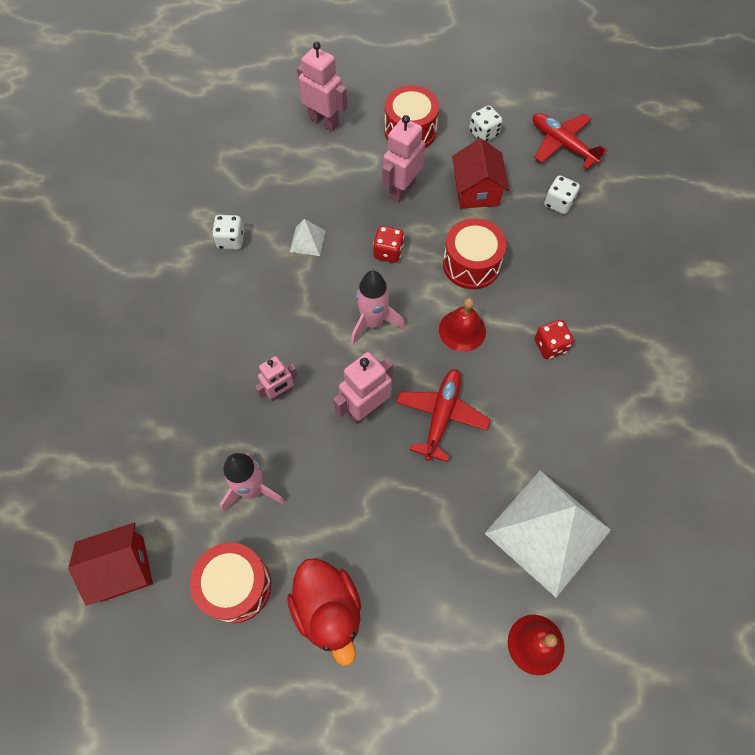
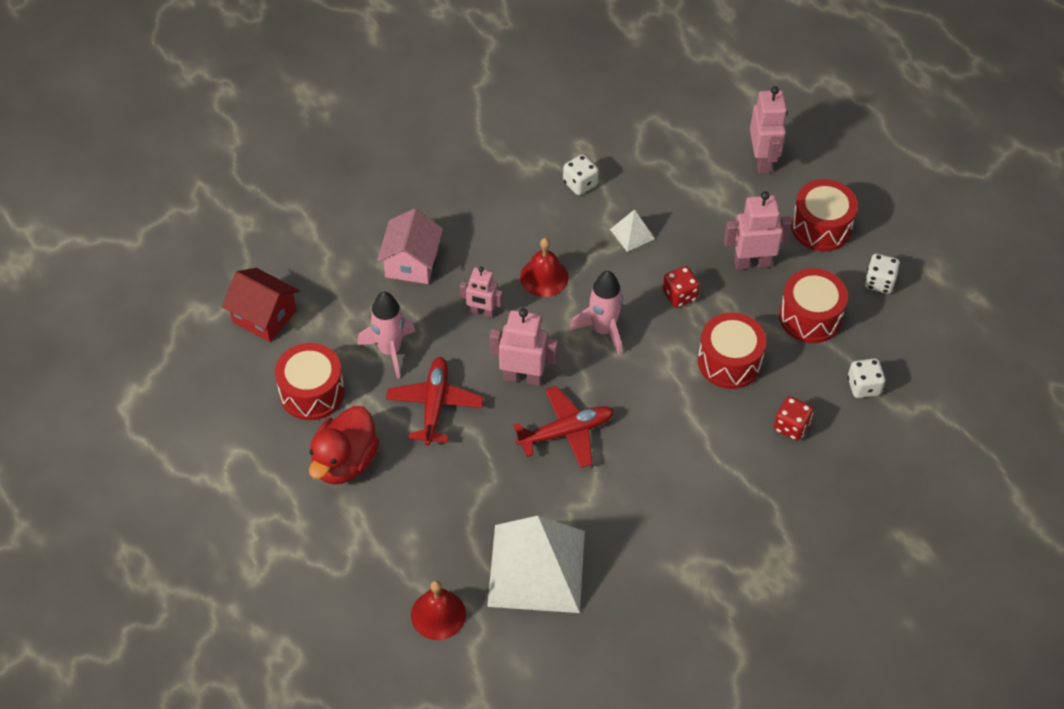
camera: 50 degrees right, 10 degrees down
(185, 409) = (411, 263): none -> pink house
(462, 330) = (658, 396): red bell -> red bell (544, 277)
(476, 191) = (810, 317): red house -> red drum
(550, 346) = (707, 469): red dice -> red dice (791, 426)
(562, 144) = (934, 349): red plane -> red plane (435, 404)

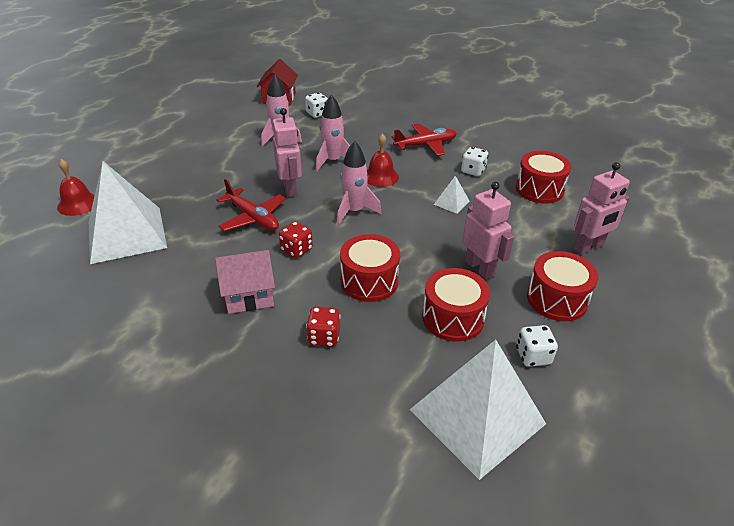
camera: 65 degrees right, 15 degrees down
(312, 392) = (234, 123): red drum -> red drum (539, 189)
(345, 462) = (188, 144): red duck -> none
(411, 263) = (352, 129): pink house -> pink house (249, 295)
(435, 404) = (248, 162): red plane -> red plane (426, 145)
(482, 312) = (333, 161): pink robot -> pink rocket
(679, 295) = (414, 238): red dice -> red dice (296, 250)
(863, 386) = (401, 377): white dice -> white dice (317, 114)
(924, 352) = (477, 416): none -> white pyramid

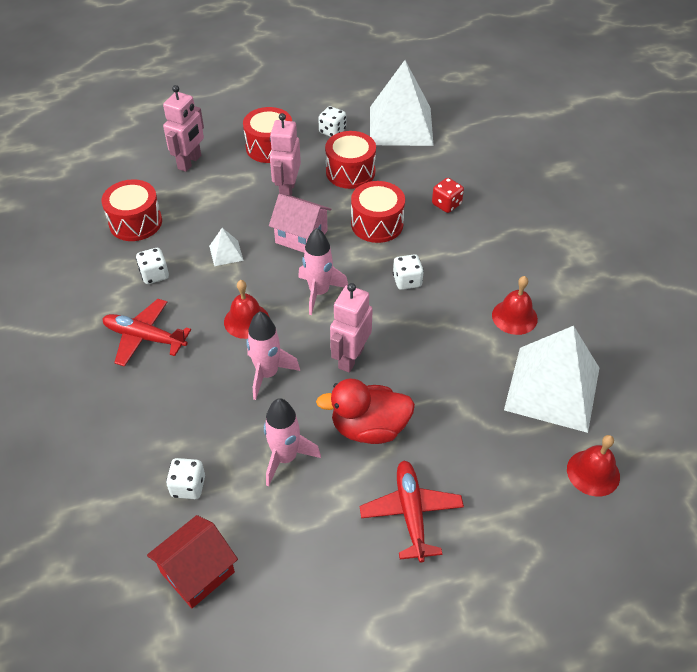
camera: 140 degrees left, 10 degrees up
(183, 267) = (514, 317): none -> red bell
(244, 165) = (369, 428): none -> red duck
(249, 295) = (476, 261): pink house -> pink house (301, 236)
(253, 218) = (417, 339): red plane -> red plane (411, 513)
(296, 250) = (407, 281): red dice -> white dice
(588, 247) = (190, 162): pink robot -> pink robot turned 105 degrees clockwise

